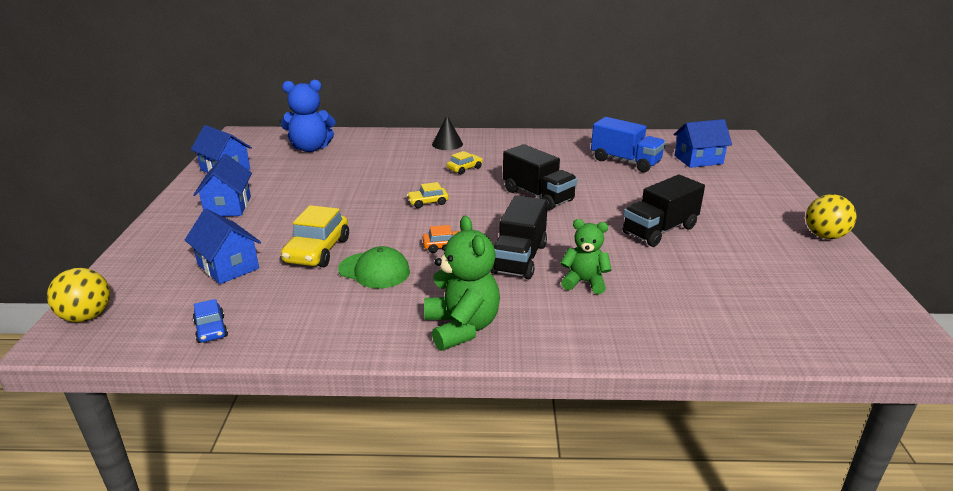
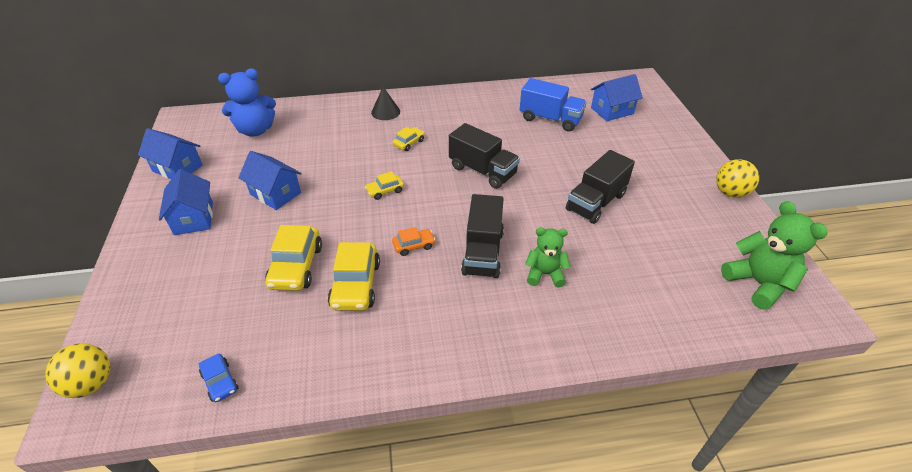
camera: 10 degrees left, 15 degrees up
(228, 266) = (215, 298): blue house -> blue house (275, 193)
(374, 270) = (356, 285): green cap -> yellow car
(462, 327) = (451, 344): green teddy bear -> green teddy bear (758, 283)

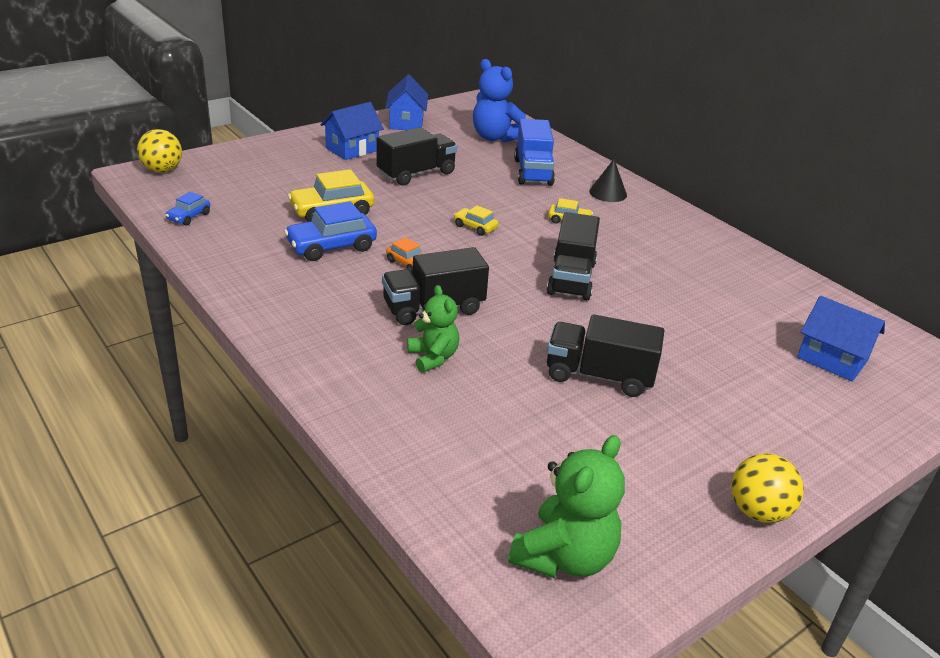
camera: 60 degrees right, 10 degrees down
(275, 193) = (416, 174): blue house -> black truck
(356, 285) = (331, 246): yellow car -> blue car
(550, 119) = (739, 308): blue truck -> blue truck (533, 172)

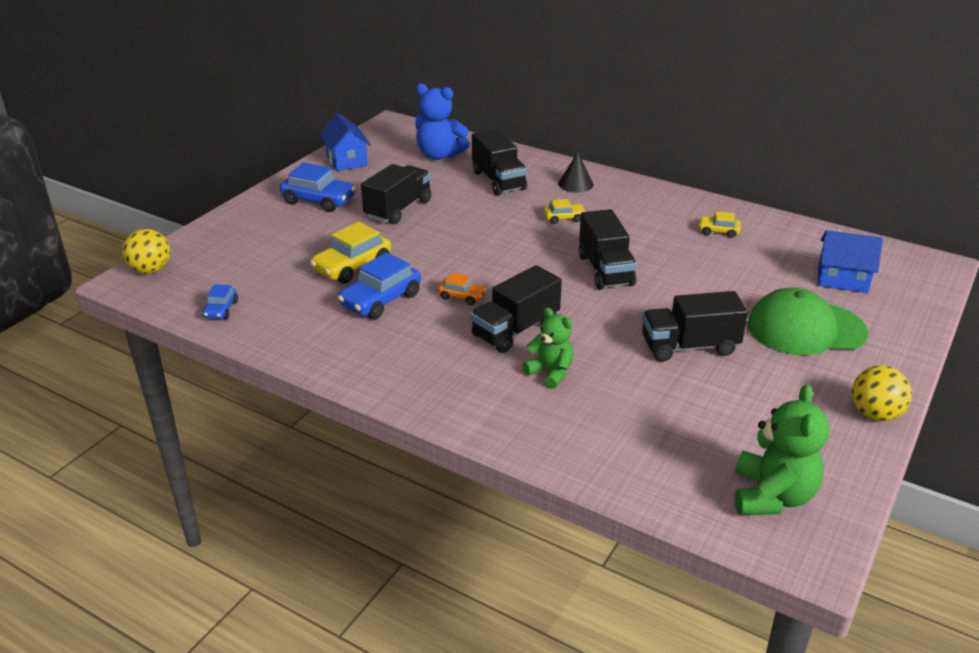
camera: 20 degrees left, 0 degrees up
(352, 149) = (319, 200): blue house -> blue car
(475, 227) = (491, 246): yellow car -> yellow car (718, 231)
(533, 172) = (498, 180): blue truck -> black truck
(746, 397) = (806, 329): none -> green cap

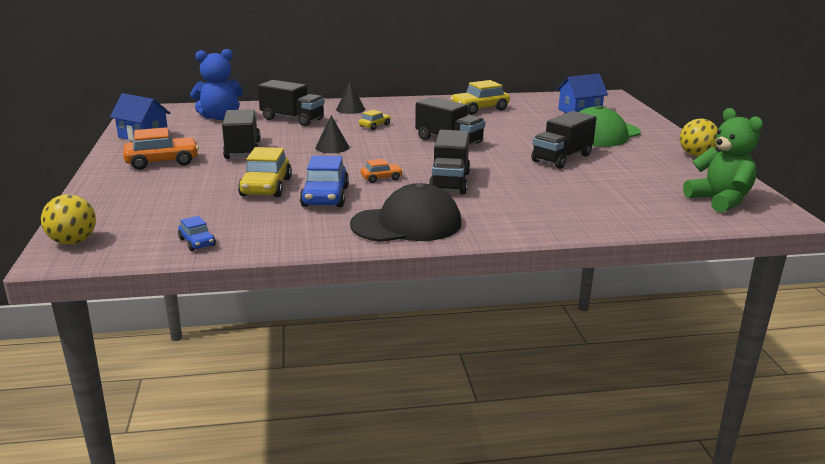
camera: 40 degrees left, 10 degrees down
(319, 200) = (162, 162): blue car -> orange car
(397, 366) = (406, 224): none -> black cap
(479, 235) = (332, 147): none -> black cone
(550, 373) = (511, 194): green teddy bear -> none
(718, 231) = (479, 109): yellow car -> yellow car, size x1.84

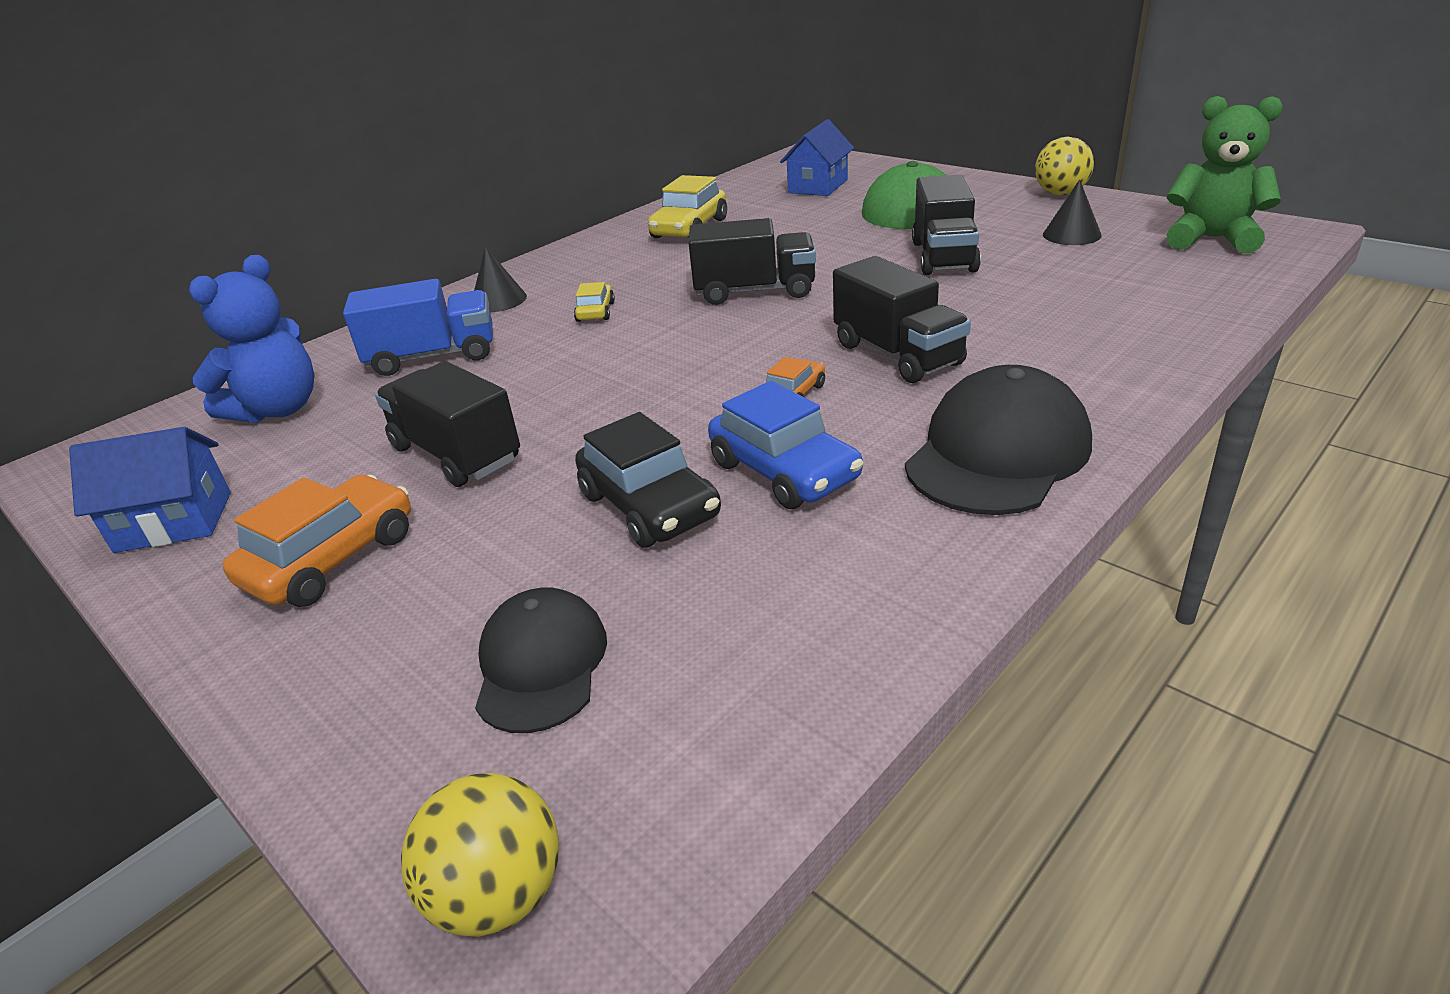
camera: 35 degrees left, 10 degrees up
(163, 208) = (541, 664): none -> black cap
(197, 242) = (768, 702): blue car -> none
(266, 187) = (649, 506): yellow car -> black car
(292, 119) = (433, 357): black truck -> blue truck
(332, 147) = (605, 376): black cone -> black cone (1071, 235)

